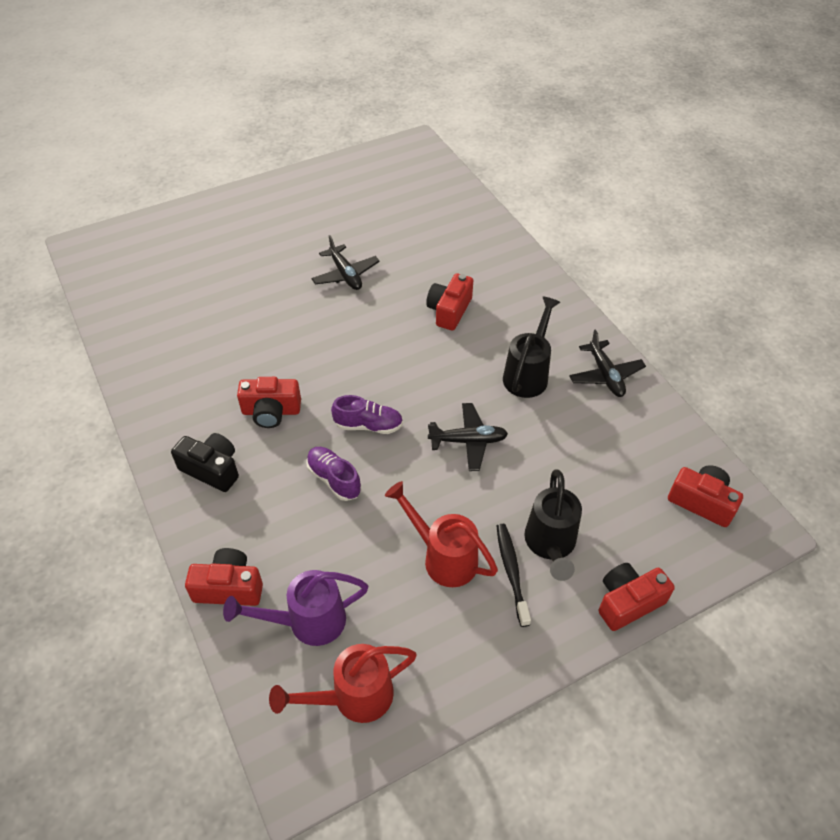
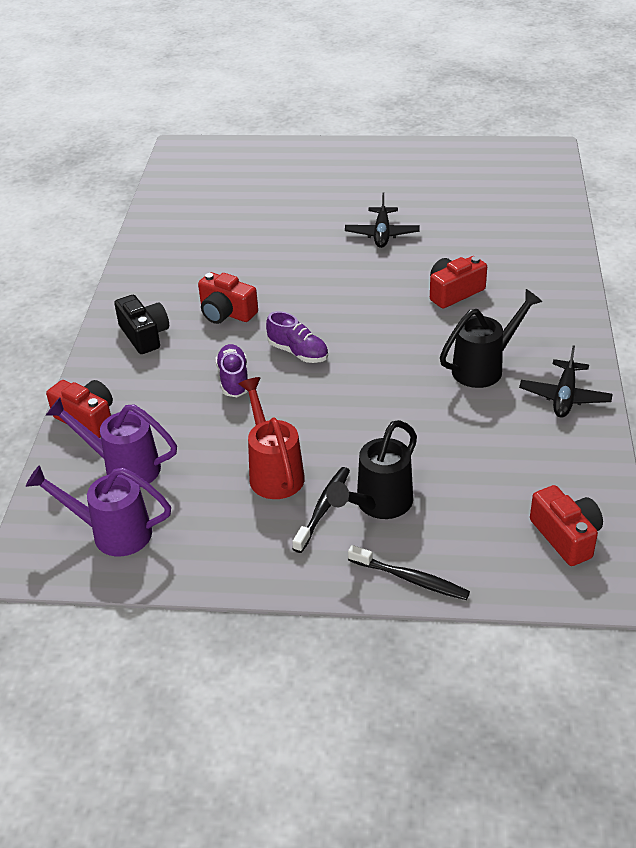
camera: 35 degrees right, 10 degrees down
(353, 697) = (112, 533): red watering can -> purple watering can
(468, 441) = (376, 397): black plane -> none
(628, 602) = (410, 579): red camera -> black toothbrush

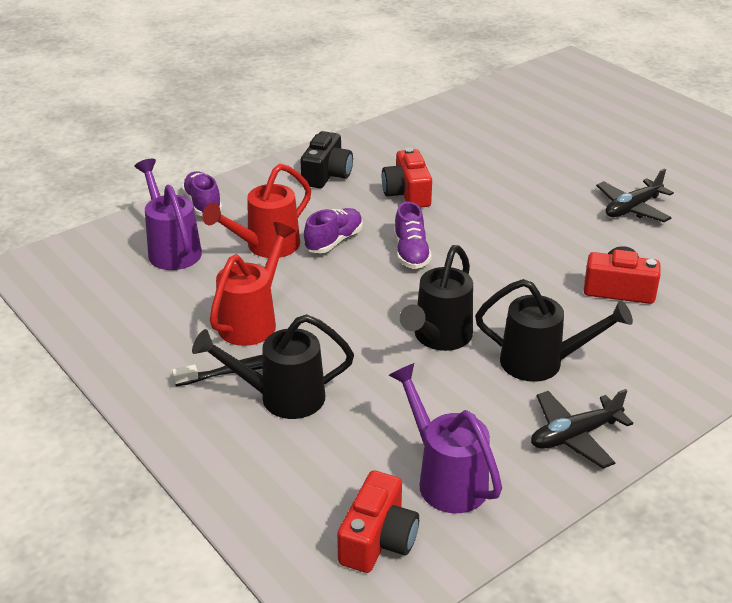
camera: 45 degrees right, 5 degrees down
(87, 419) = (203, 204): red camera -> purple shoe
(112, 533) = (98, 284): purple watering can -> purple watering can (446, 479)
(192, 416) = (266, 247): none -> red watering can
(406, 395) = (439, 338): none -> black watering can
(410, 579) = (212, 466): black toothbrush -> none

